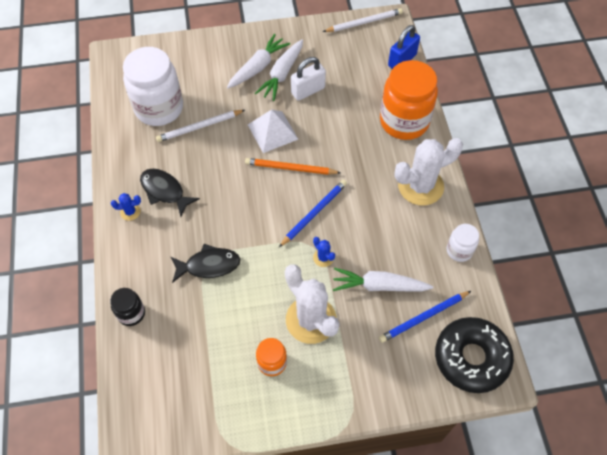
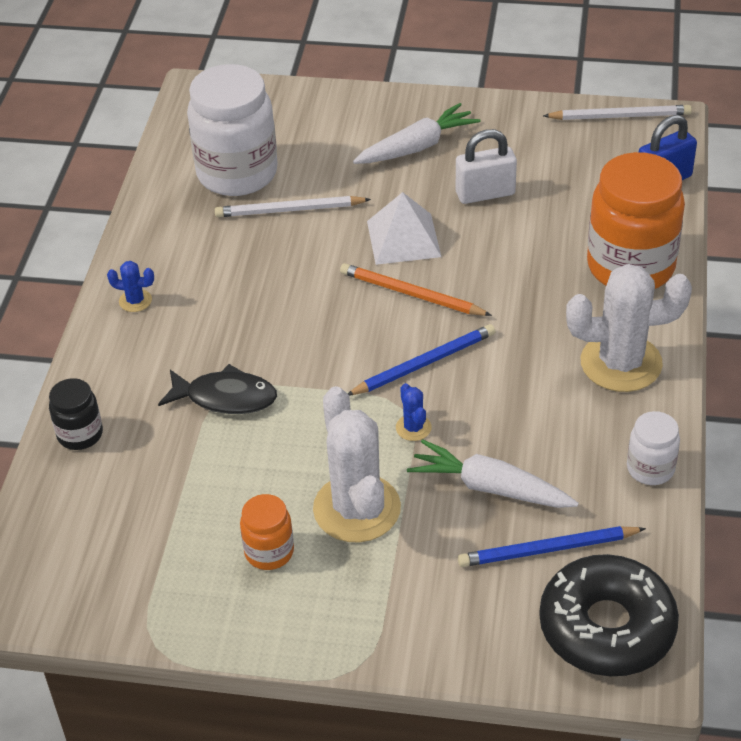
camera: 20 degrees right, 15 degrees down
(165, 191) = (199, 284): black fish -> none
(282, 74) = (452, 164): white carrot -> none

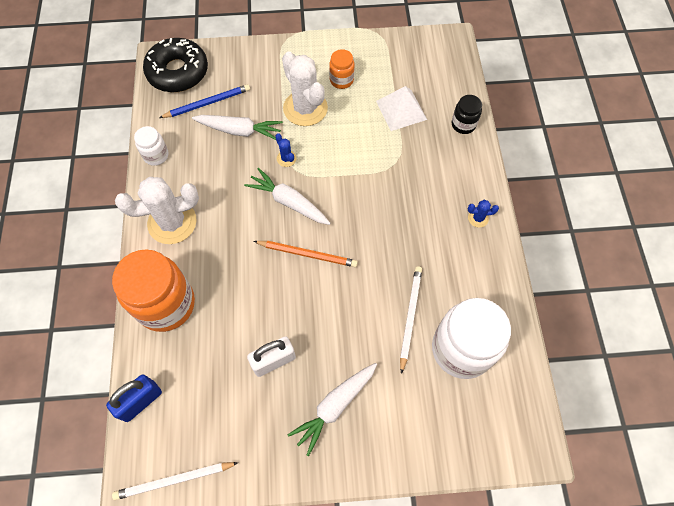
camera: 165 degrees right, 20 degrees up
(225, 398) = (395, 159): black fish -> none
(289, 210) = (410, 317): white pencil -> white pencil turned 60 degrees counterclockwise
(403, 239) = (323, 303): white pyramid -> white pyramid (401, 110)
(424, 363) = (289, 202): blue pencil -> white carrot

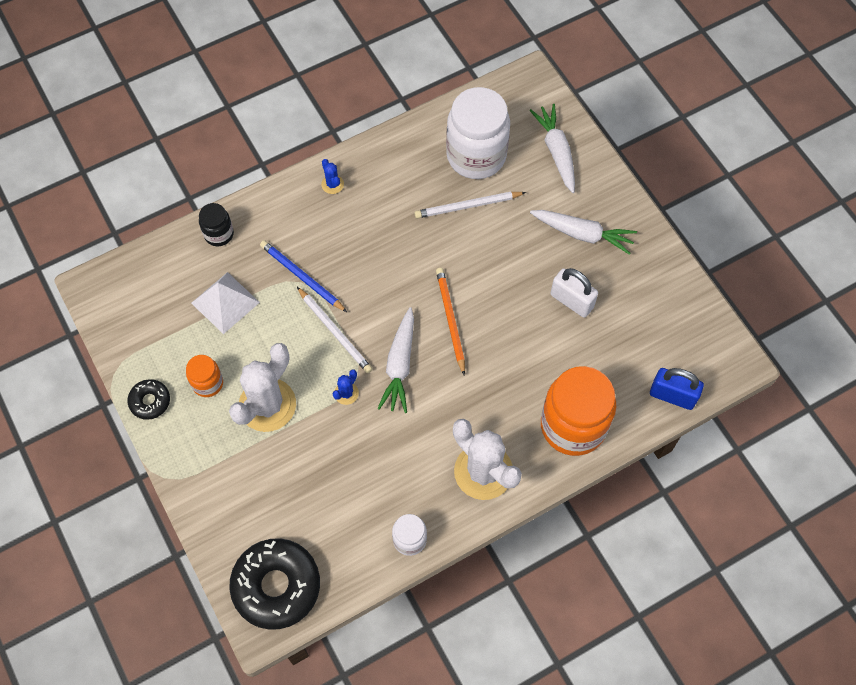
camera: 115 degrees left, 0 degrees up
(174, 480) = (715, 330): white pencil -> white pencil (335, 331)
(207, 103) = (309, 521): blue pencil -> blue pencil (302, 277)
(239, 131) = (332, 463): white carrot -> white carrot (556, 152)
(346, 46) = (150, 401): none -> black donut

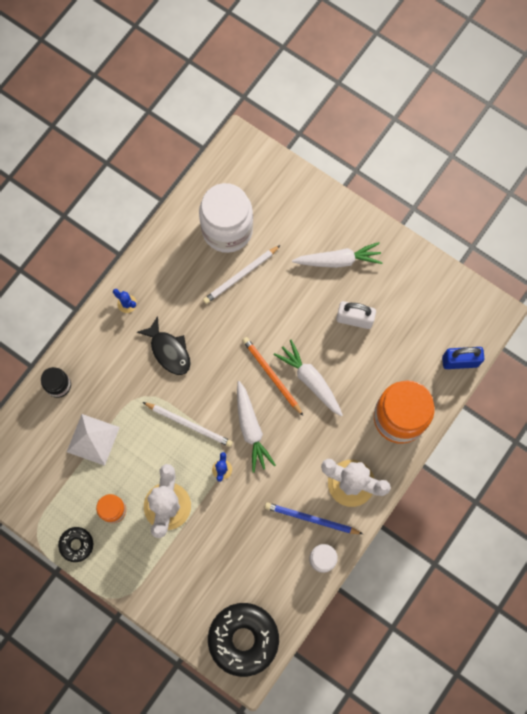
camera: 25 degrees left, 10 degrees up
(302, 277) = (142, 392): blue pencil -> blue pencil (311, 519)
(352, 248) = (169, 351): none -> black fish
(556, 152) = (287, 199): white carrot -> white carrot (310, 380)

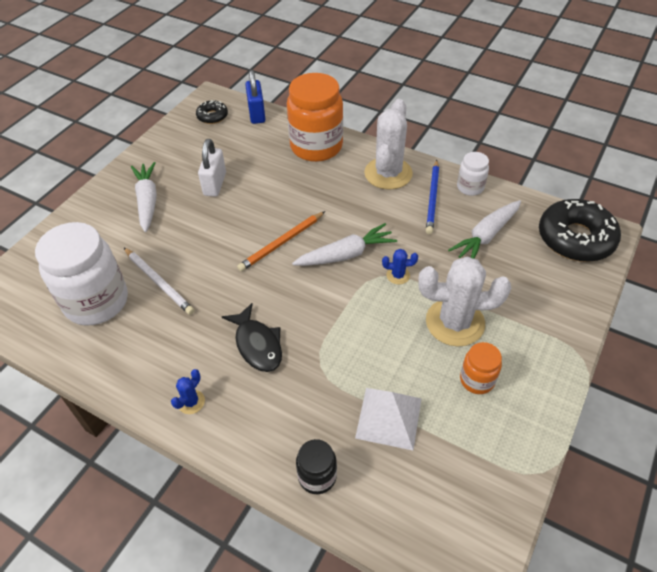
camera: 95 degrees left, 25 degrees down
(76, 544) = (536, 417): black donut -> black donut (212, 116)
(169, 351) = (257, 344): black fish -> black fish turned 105 degrees clockwise
(189, 424) = (350, 312): white pencil -> none
(310, 380) = (284, 211): white carrot -> white carrot (486, 236)

